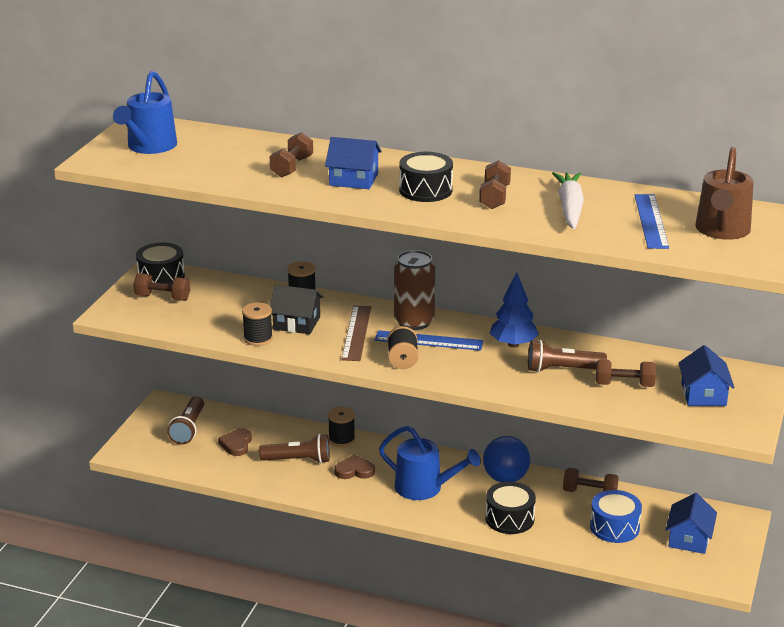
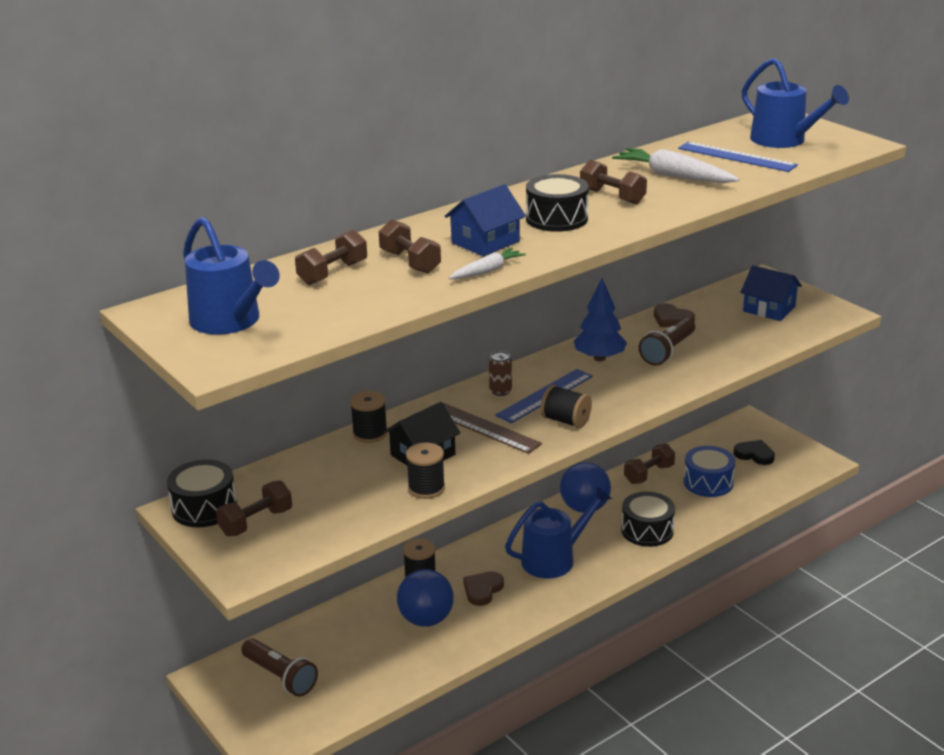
camera: 55 degrees left, 0 degrees up
(236, 444) = (350, 652): brown heart -> brown heart (672, 319)
(298, 460) = (426, 619): brown flashlight -> blue ball
(307, 193) = (487, 271): none -> white carrot
(414, 322) = (500, 391): brown can -> brown can, size x0.49
(624, 385) = (721, 334): brown dumbbell -> brown dumbbell (332, 273)
(689, 538) = (754, 455): blue house -> black heart
(722, 231) = (784, 141): brown watering can -> blue watering can

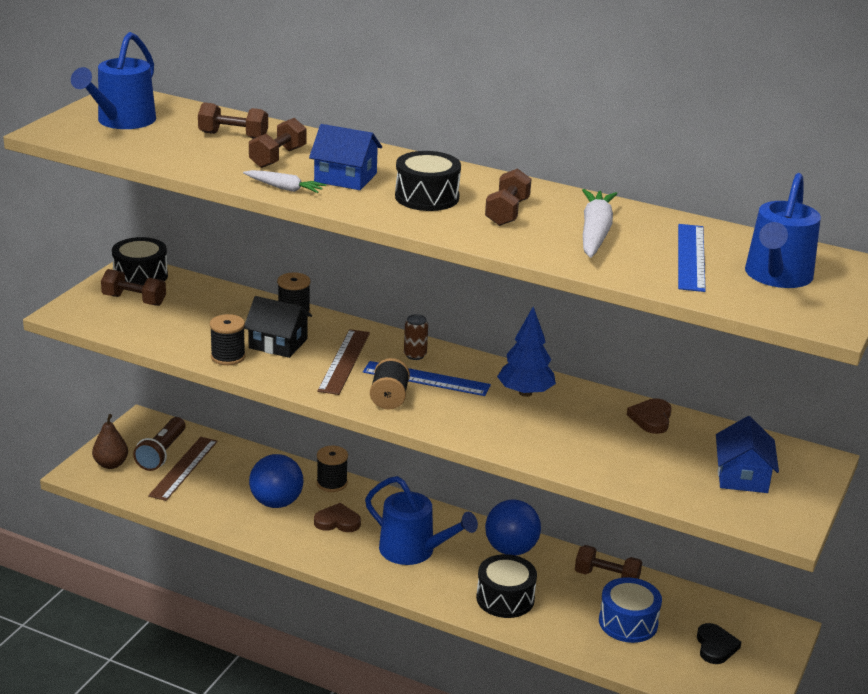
camera: 60 degrees right, 0 degrees up
(270, 720) = (111, 464): none -> brown pear
(320, 667) = (184, 468): none -> brown ruler
(668, 351) = (576, 429): brown flashlight -> none

